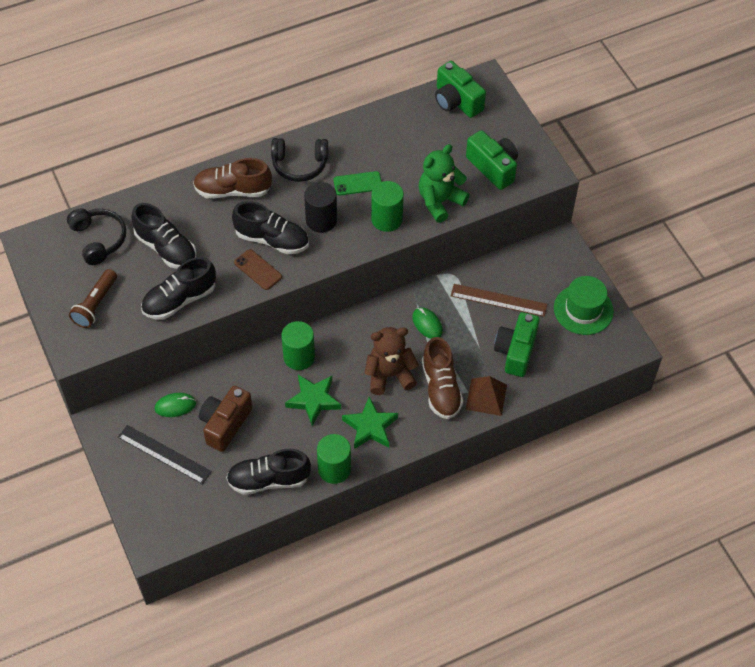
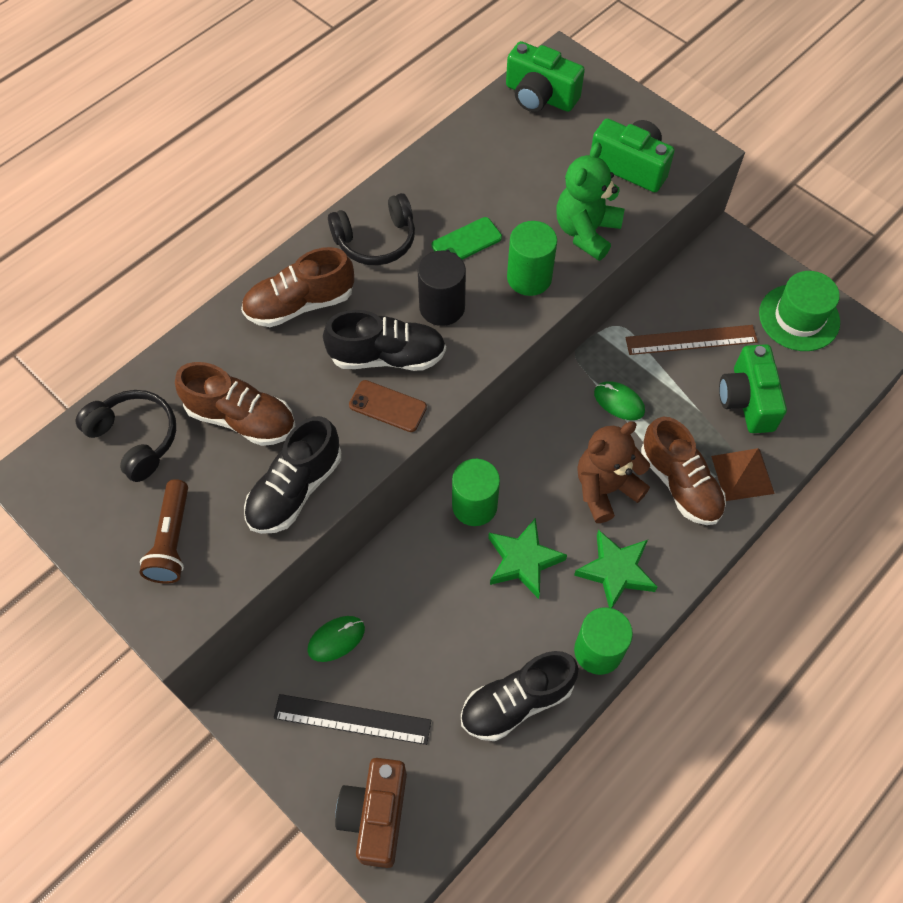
camera: 20 degrees left, 5 degrees up
(166, 248) = (241, 418): black shoe -> brown shoe
(225, 424) = (418, 641): brown camera -> brown camera (376, 815)

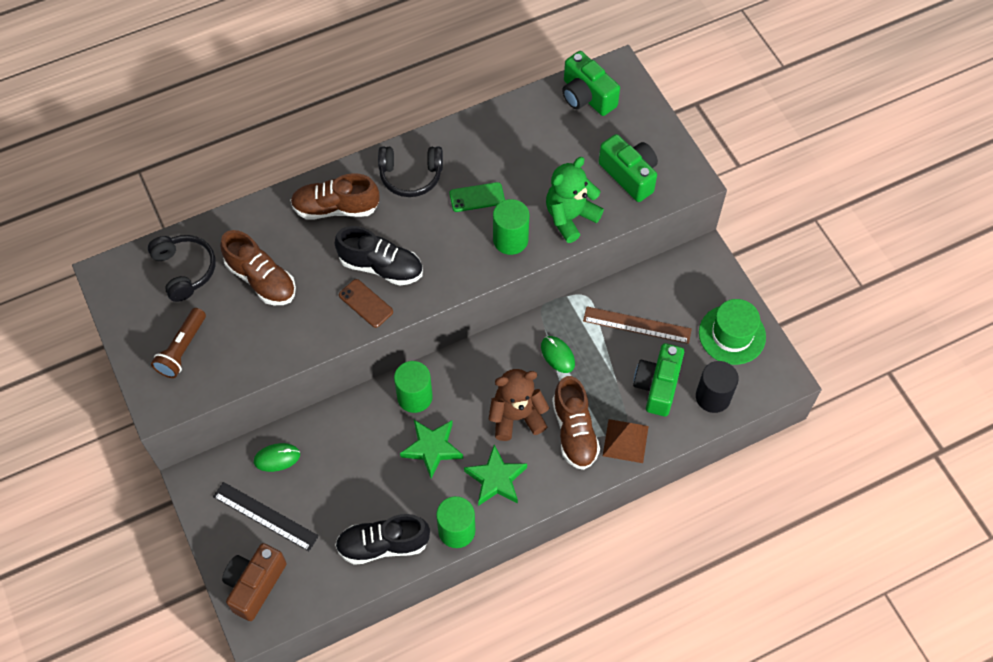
camera: 20 degrees right, 0 degrees up
(295, 489) = (277, 341): black shoe -> none
(442, 307) = (436, 242): black cylinder -> black cylinder (713, 397)

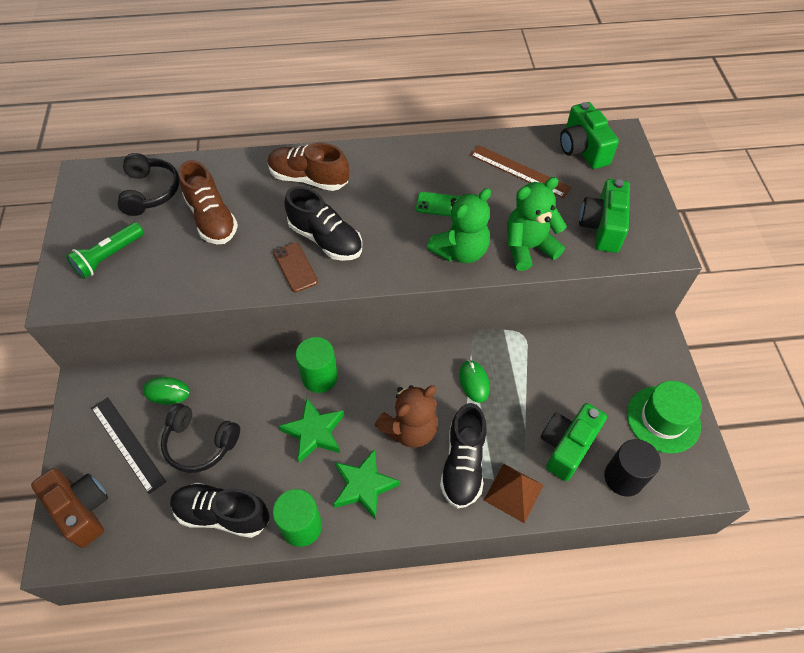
camera: 20 degrees right, 5 degrees down
(182, 349) = (109, 257): brown flashlight -> green flashlight
(255, 585) = (81, 510): brown camera -> brown camera turned 90 degrees clockwise
(411, 176) = (389, 171): black headphones -> black headphones (200, 443)
(510, 240) = (460, 251): green cylinder -> green teddy bear
(516, 417) = (410, 429): brown teddy bear -> brown teddy bear turned 135 degrees clockwise
(574, 431) = (463, 464): brown shoe -> black shoe
(629, 175) = (602, 227): green camera -> green camera turned 150 degrees counterclockwise
(637, 325) = (565, 378): brown ruler -> brown ruler (519, 171)

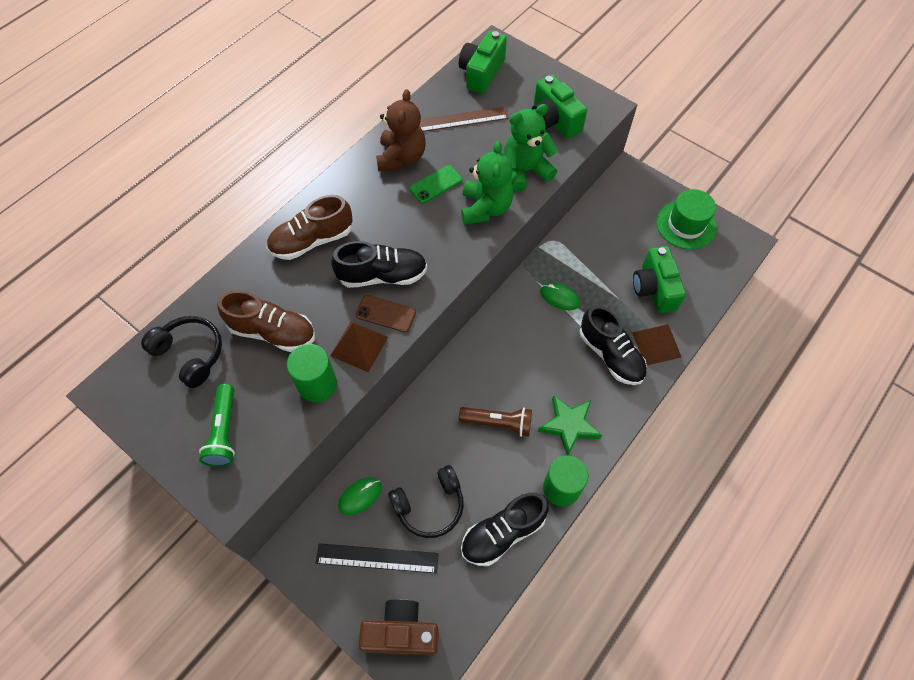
camera: 45 degrees left, 5 degrees up
(251, 274) = (359, 346): none -> brown pyramid
(314, 432) = (498, 423): green star -> brown flashlight
(319, 377) = (457, 384): green cylinder -> green cylinder (317, 384)
(410, 429) = (555, 363): brown teddy bear -> brown teddy bear (401, 157)
(528, 248) = (525, 171): green teddy bear -> green teddy bear turned 45 degrees clockwise
(582, 149) = (481, 73): green camera -> green camera turned 90 degrees clockwise
(623, 477) = (702, 279): black cylinder -> none

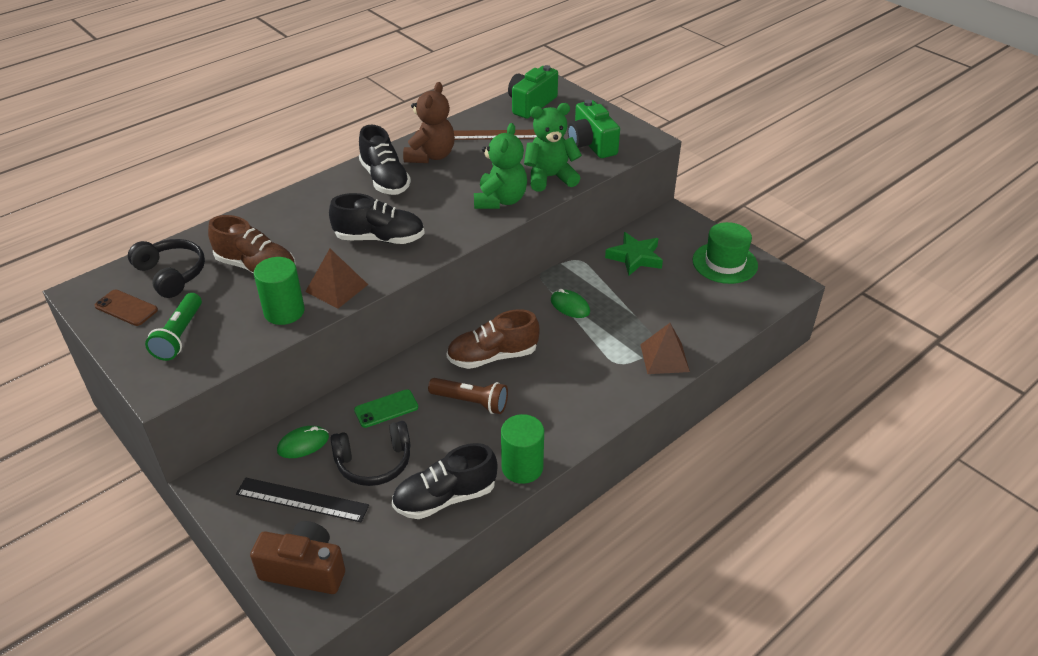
camera: 10 degrees right, 20 degrees down
(312, 241) = (321, 206): brown shoe -> brown shoe (492, 356)
(385, 314) = (372, 267): brown phone -> brown phone (126, 308)
(436, 184) = (457, 178): green phone -> green phone (386, 409)
(569, 425) = (547, 414): green star -> green star (635, 257)
(610, 355) = (611, 360): black shoe -> black shoe (385, 179)
(654, 288) = (675, 311): green camera -> none

